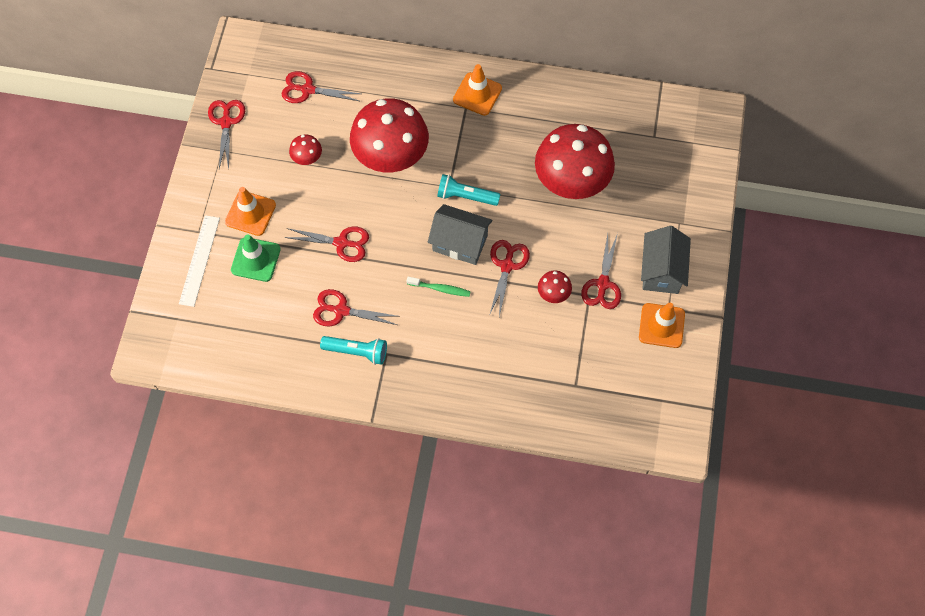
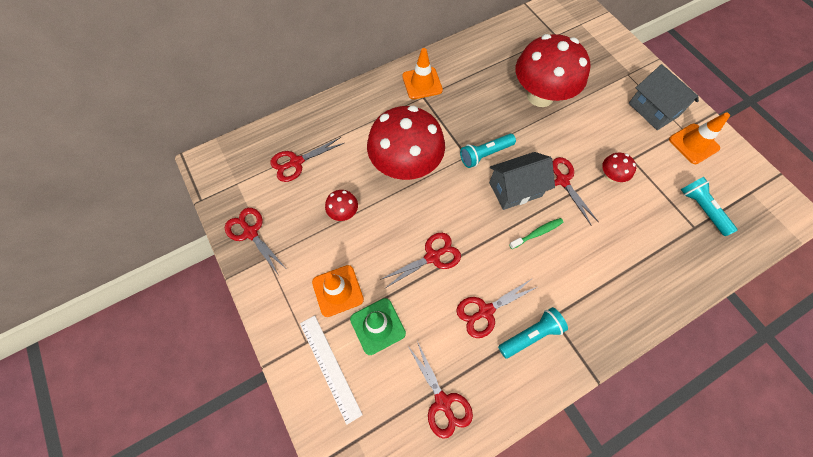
camera: 40 degrees left, 0 degrees up
(600, 377) = (701, 209): none -> turquoise flashlight
(603, 284) = (631, 145): red scissors -> red scissors (442, 402)

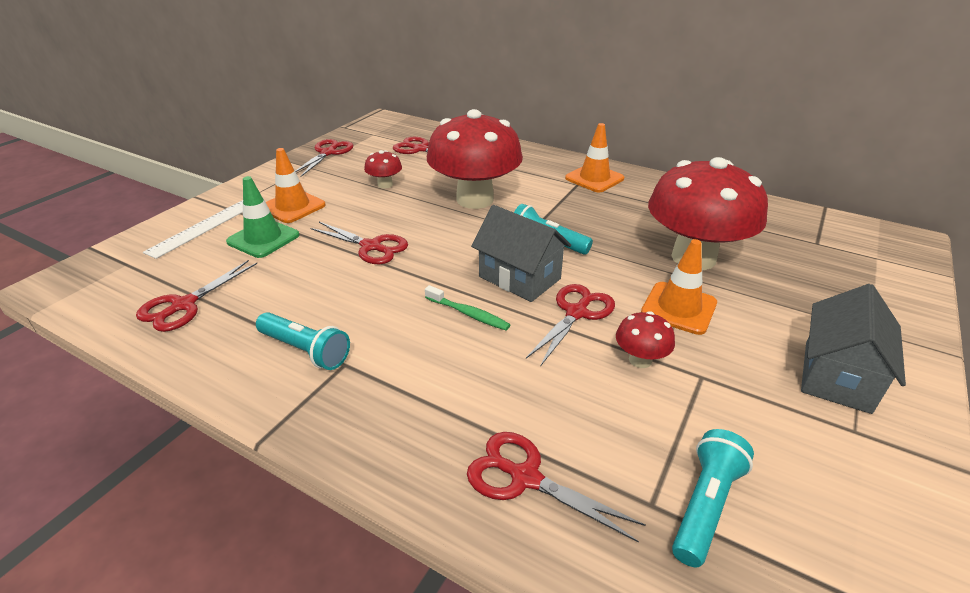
camera: 60 degrees right, 30 degrees down
(485, 311) = (321, 303): red scissors -> red scissors (525, 477)
(693, 144) = (842, 453): orange traffic cone -> orange traffic cone (678, 308)

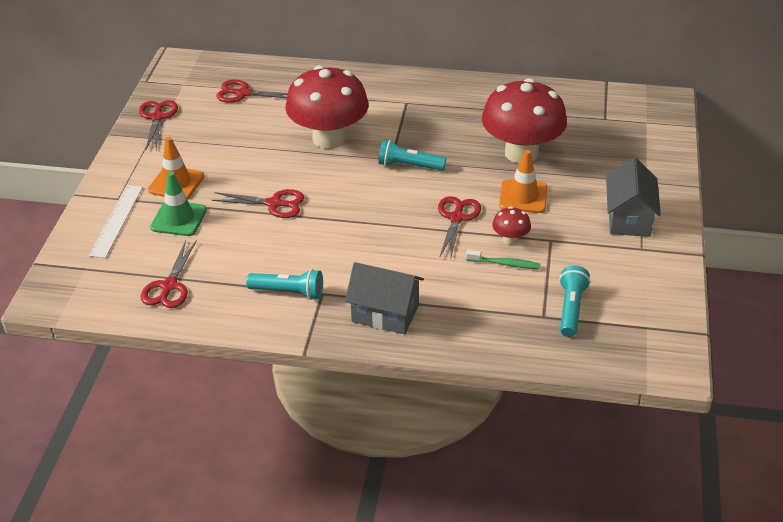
camera: 20 degrees left, 5 degrees up
(385, 185) = (240, 141): red mushroom -> none
(468, 314) = (383, 238): green toothbrush -> green toothbrush (505, 264)
(519, 278) = (404, 201): grey house -> grey house (385, 313)
(525, 477) = (472, 323): red scissors -> none
(594, 178) = (418, 93): orange traffic cone -> none

